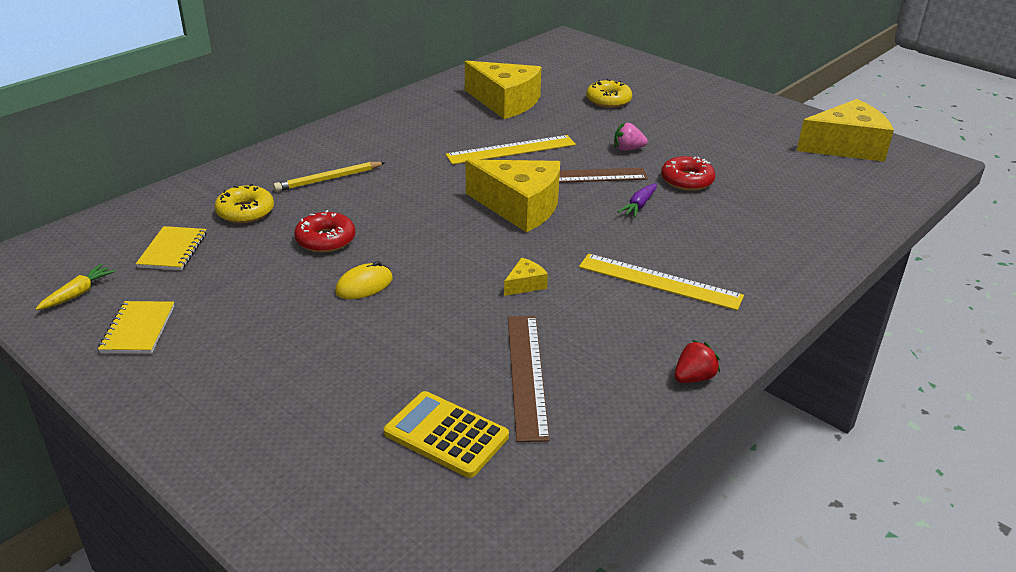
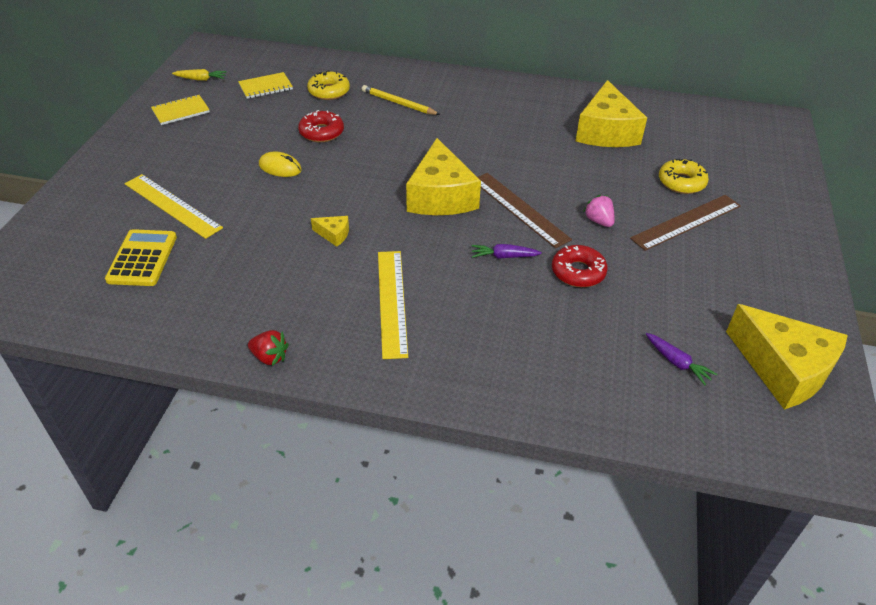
camera: 60 degrees right, 10 degrees up
(511, 150) = (527, 162): yellow ruler -> yellow ruler (172, 205)
(527, 374) = (224, 271): brown ruler -> brown ruler (686, 222)
(819, 180) = (677, 363): none -> purple carrot

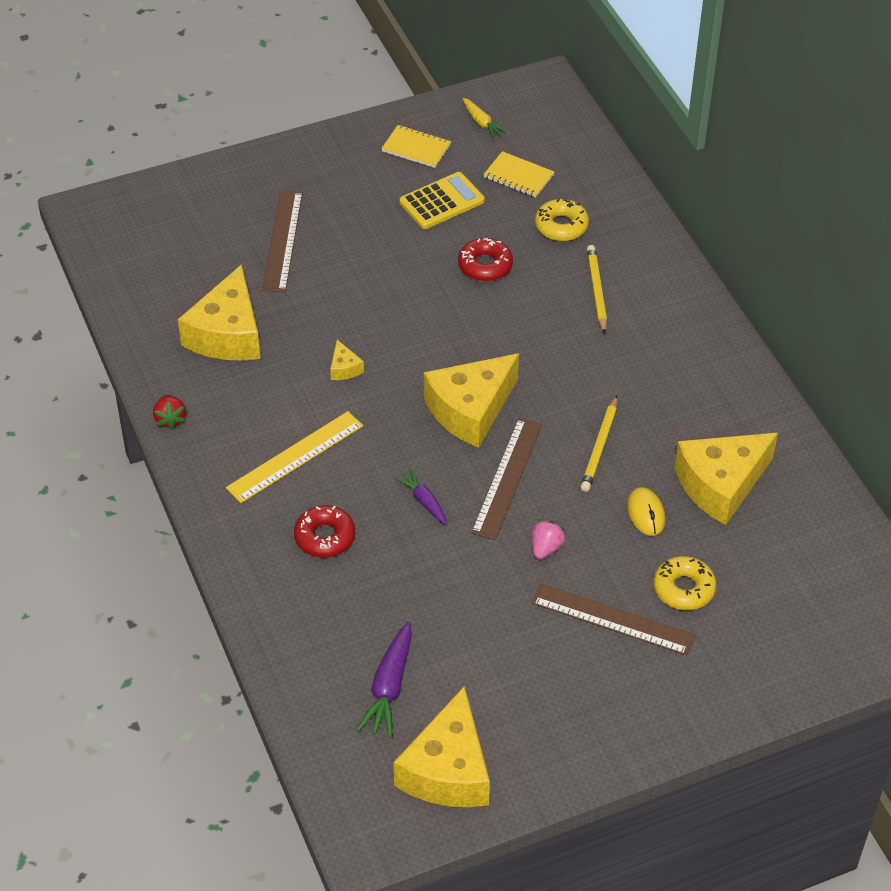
camera: 55 degrees right, 5 degrees up
(142, 258) = (205, 270): yellow calculator -> yellow calculator (442, 202)
(172, 205) = (283, 241): yellow ruler -> brown ruler
(222, 278) = (227, 334): none -> yellow cheese
(280, 167) = (401, 273): yellow mouse -> yellow mouse (646, 513)
(530, 160) = (600, 447): none -> yellow pencil
(578, 272) = (451, 566): red donut -> red donut (325, 537)
(677, 363) = (389, 688): purple carrot -> purple carrot, size x1.63

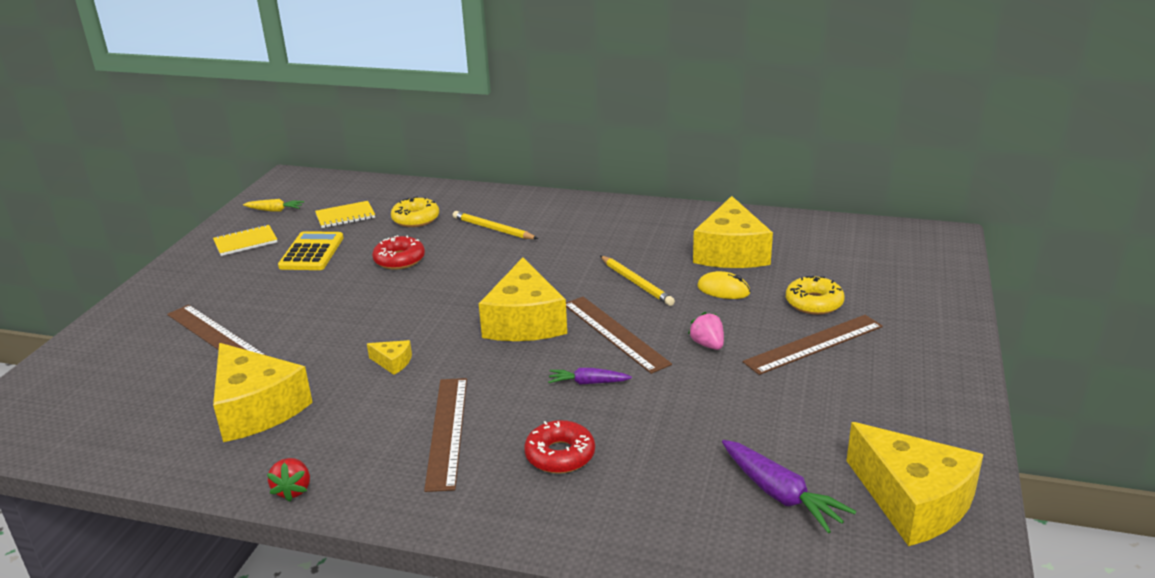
camera: 50 degrees left, 20 degrees down
(170, 419) = (293, 490): red strawberry -> red strawberry turned 60 degrees clockwise
(295, 457) = (447, 431): yellow ruler -> brown ruler

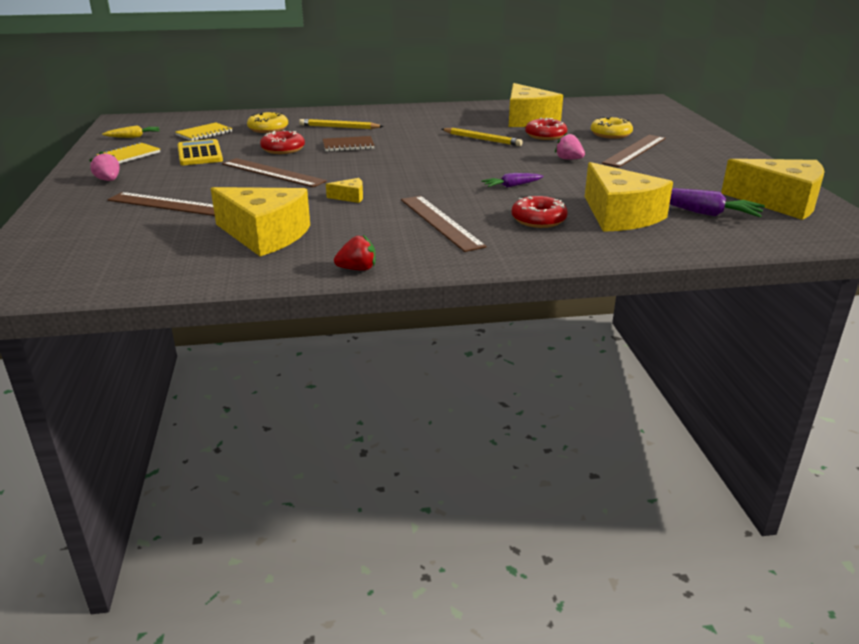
camera: 25 degrees left, 0 degrees up
(194, 281) = (109, 180): none -> pink strawberry
(293, 490) = (357, 269): red strawberry -> red strawberry turned 75 degrees counterclockwise
(472, 266) = (348, 145): none -> brown notebook
(524, 321) = (426, 165): yellow cheese -> yellow cheese (619, 215)
(614, 333) = (499, 162): brown ruler -> brown ruler (272, 172)
(723, 290) = (545, 135): yellow mouse -> red donut

